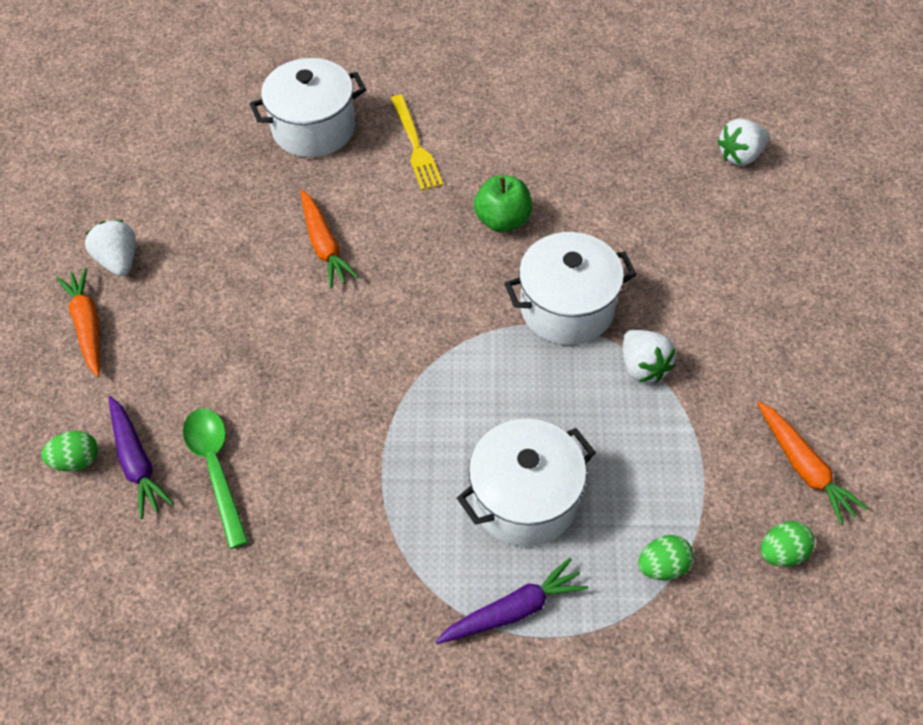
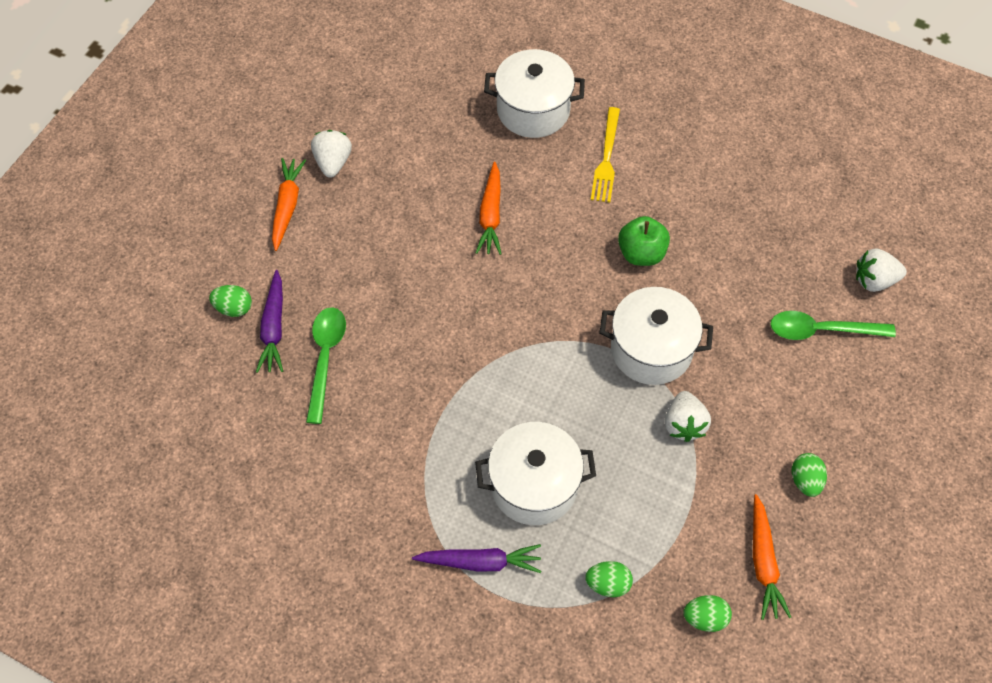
camera: 25 degrees right, 5 degrees up
(720, 220) = (821, 330): none -> green spoon
(794, 368) = (805, 480): none -> green egg

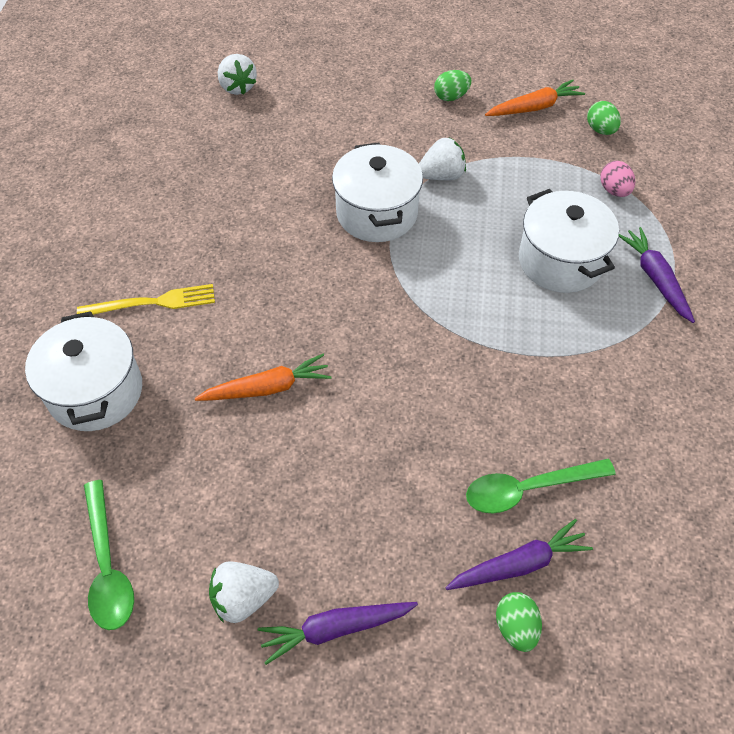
camera: 110 degrees left, 5 degrees down
(287, 206) = (335, 629): orange carrot -> purple carrot
(608, 584) = (614, 190): green egg -> pink egg
(641, 253) = (269, 245): green apple -> none
(821, 330) = (303, 110): green spoon -> green spoon (108, 566)

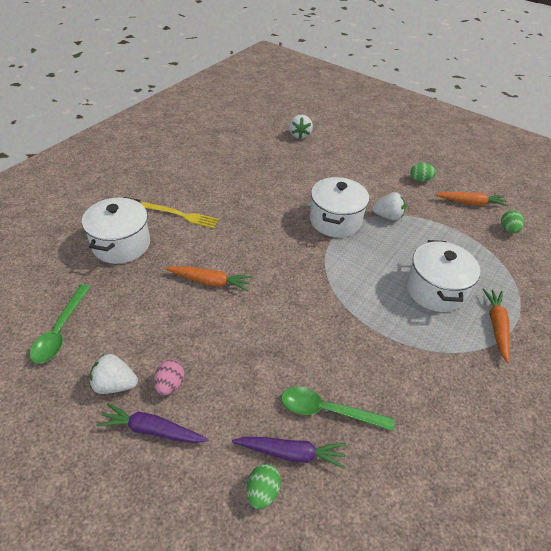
camera: 25 degrees right, 10 degrees down
(614, 190) = (497, 265): pink egg -> pink egg (170, 384)
(655, 278) = (496, 326): purple carrot -> orange carrot

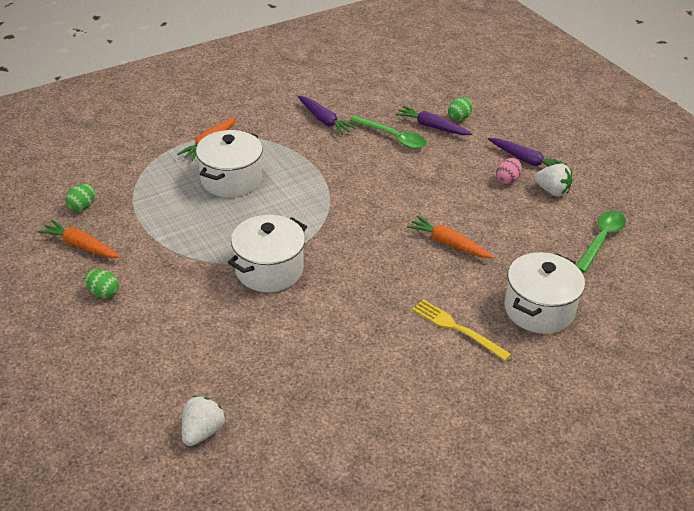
camera: 155 degrees left, 5 degrees down
(387, 216) = (201, 258): white strawberry -> none
(423, 411) = (324, 120): none -> purple carrot

